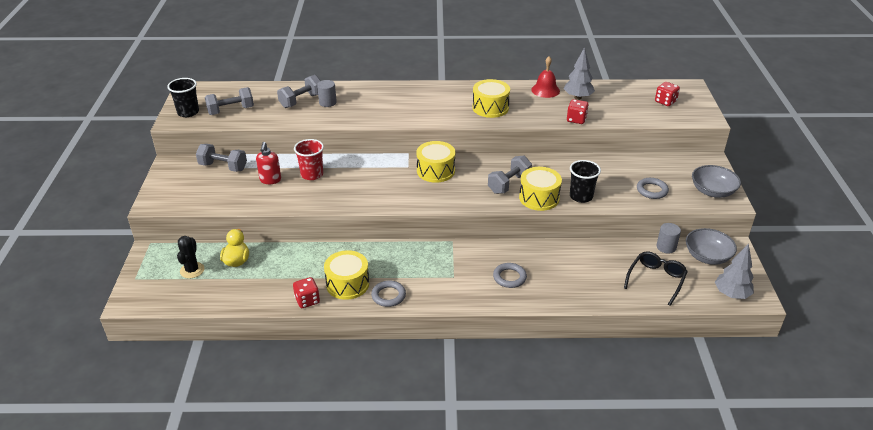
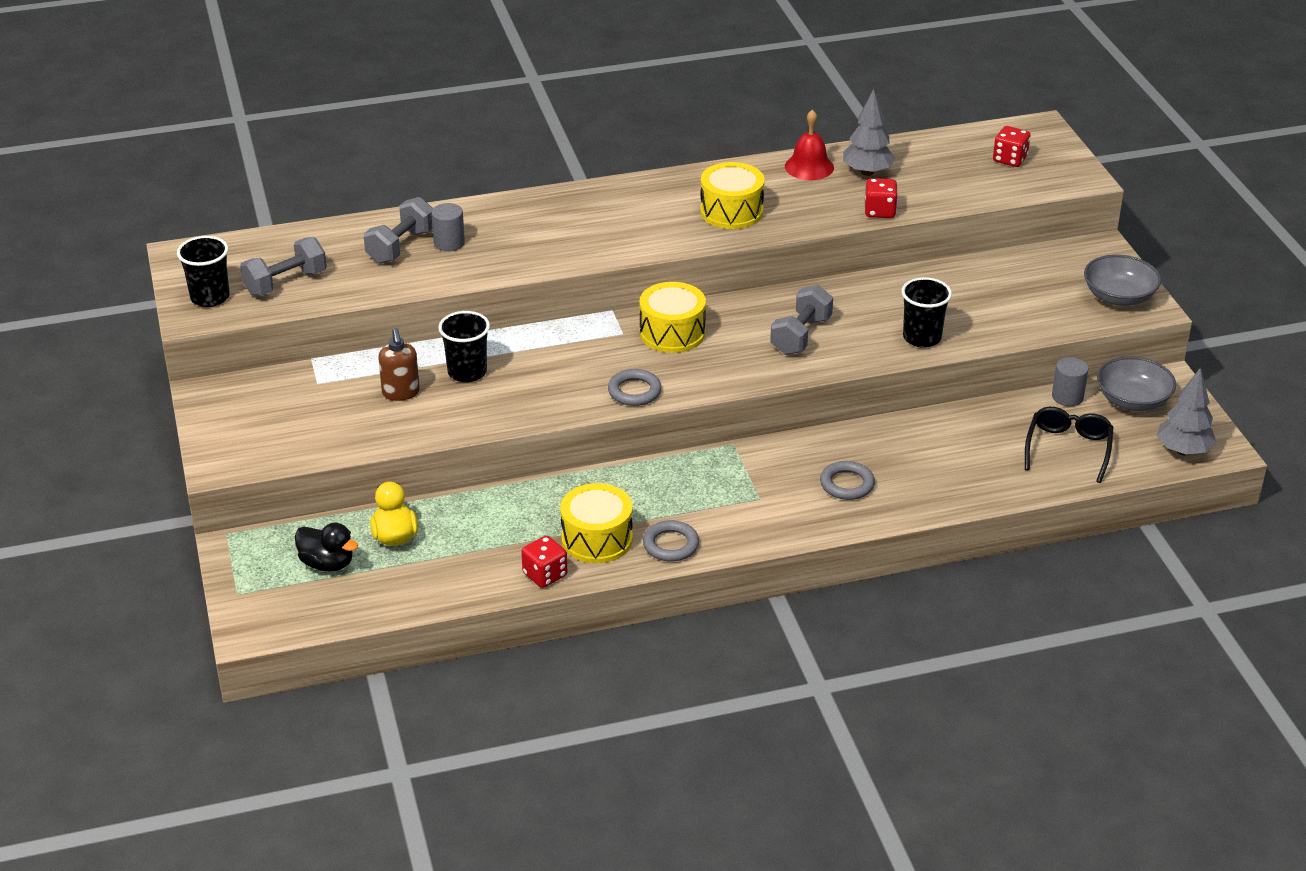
camera: 15 degrees left, 0 degrees up
(192, 270) = (327, 564): black cactus -> black duck
(223, 167) = (305, 384): grey dumbbell -> none
(270, 180) = (401, 393): red soap dispenser -> brown soap dispenser
(312, 174) = (467, 372): red cup -> black cup
(539, 198) = (857, 350): yellow drum -> none
(652, 190) = (1027, 310): grey ring -> grey ring (634, 391)

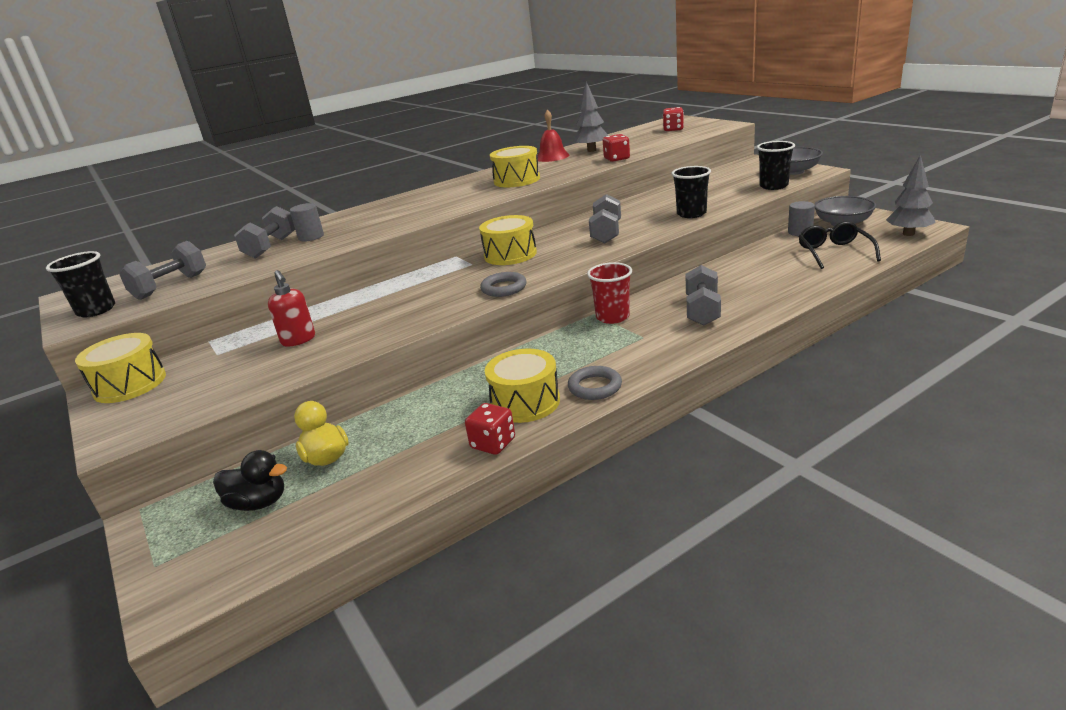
camera: 15 degrees left, 10 degrees down
(231, 396) = (130, 384): none -> yellow drum
(401, 393) = (298, 340): brown soap dispenser -> red soap dispenser
(467, 372) = (354, 313): black cup -> black cup (773, 186)
(749, 457) = (612, 317): none -> red cup
(847, 484) = (702, 310): grey ring -> grey dumbbell

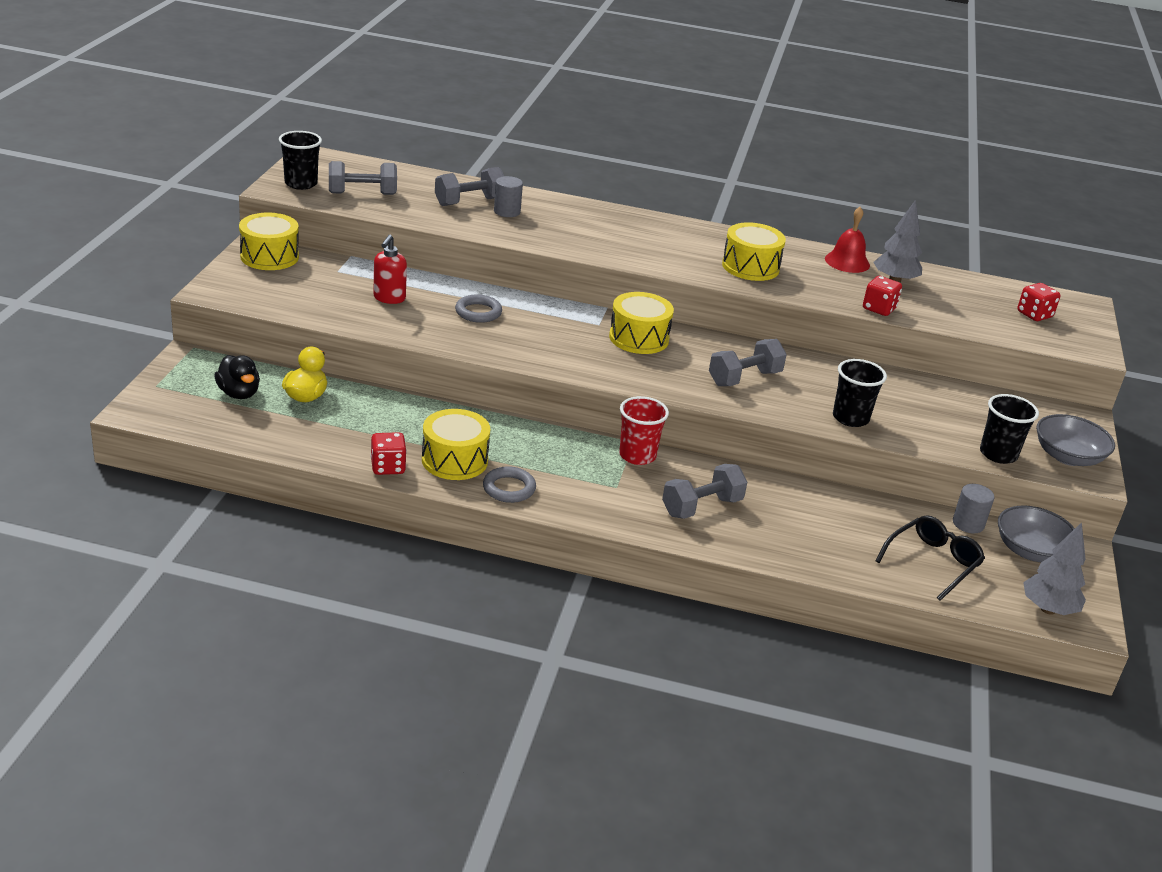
camera: 40 degrees right, 5 degrees up
(504, 288) = (567, 363): grey ring -> grey ring (478, 312)

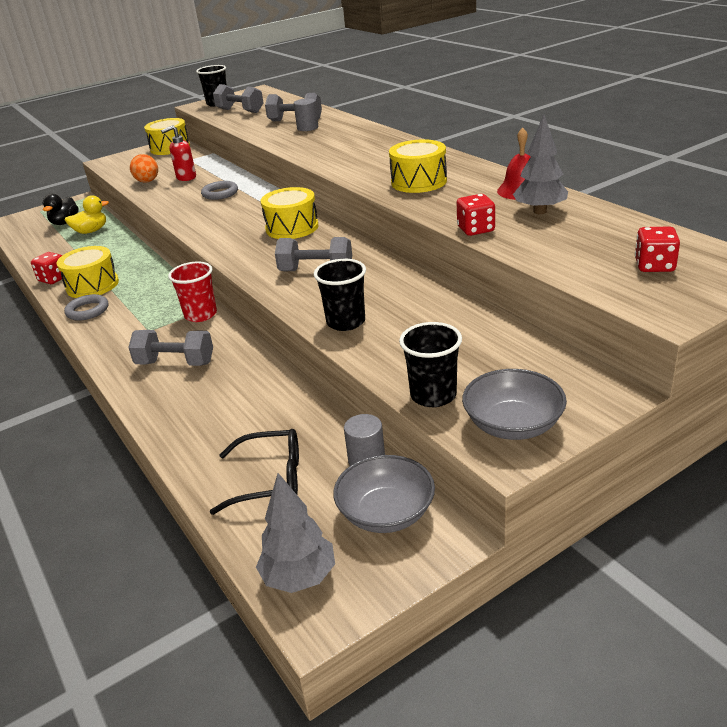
camera: 50 degrees right, 0 degrees up
(347, 313) = (147, 182): none -> orange egg

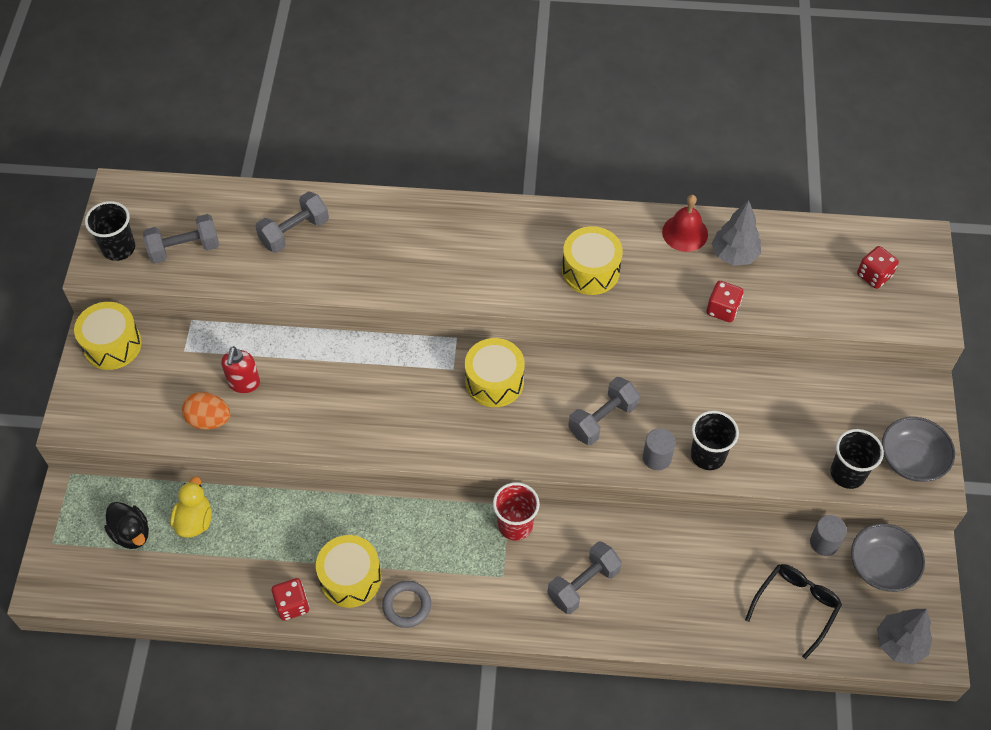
camera: 55 degrees left, 25 degrees up
(220, 193) = (334, 382): grey ring -> none
(307, 128) = (335, 239): grey cylinder -> grey cylinder (657, 457)

